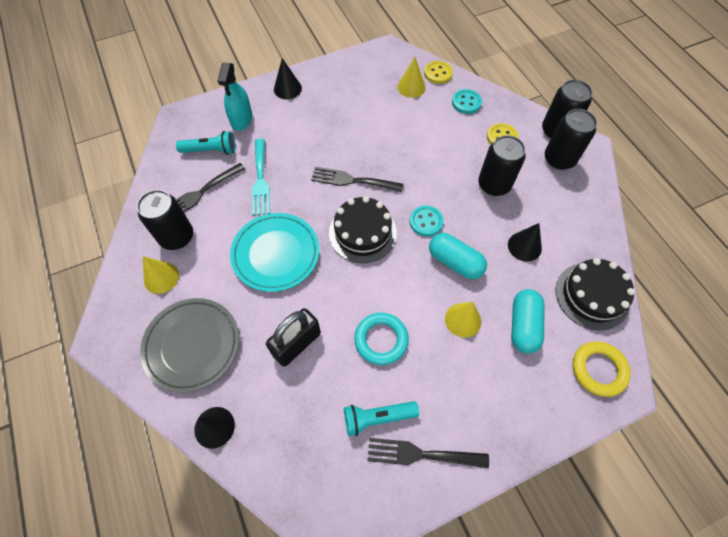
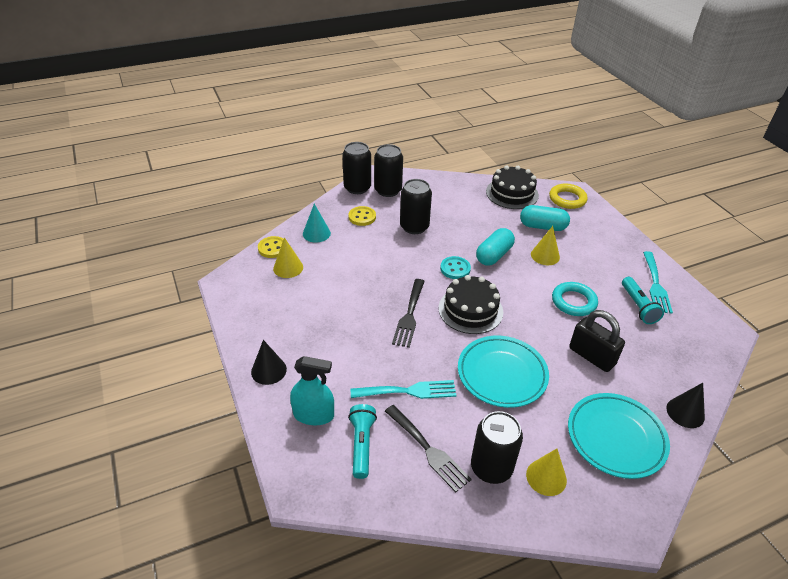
camera: 90 degrees left, 20 degrees down
(192, 345) = (616, 438): grey plate -> turquoise plate
(421, 454) = (656, 285): black fork -> turquoise fork
(466, 102) = (316, 233): turquoise button -> turquoise cone
(524, 246) = (474, 218): black cone -> none

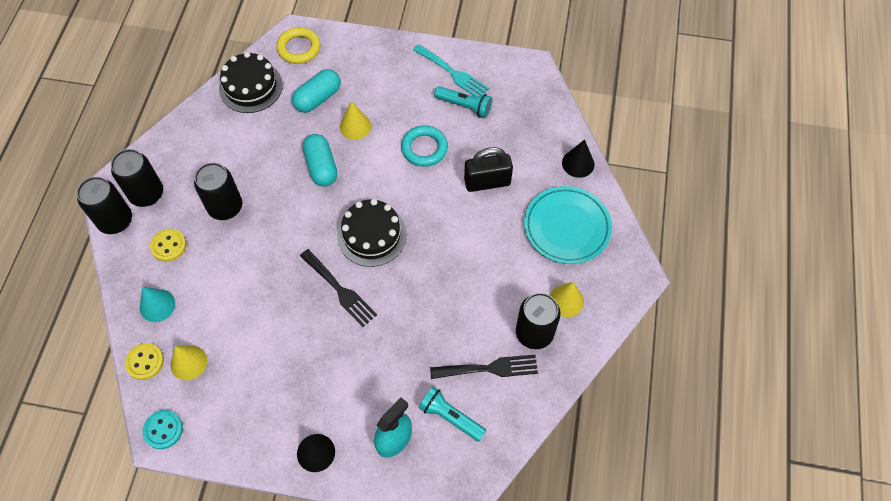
camera: 55 degrees left, 20 degrees up
(408, 391) = (423, 346): turquoise fork -> none
(455, 269) = (312, 212): turquoise button -> turquoise button (163, 430)
(502, 374) = (457, 262): turquoise plate -> none

